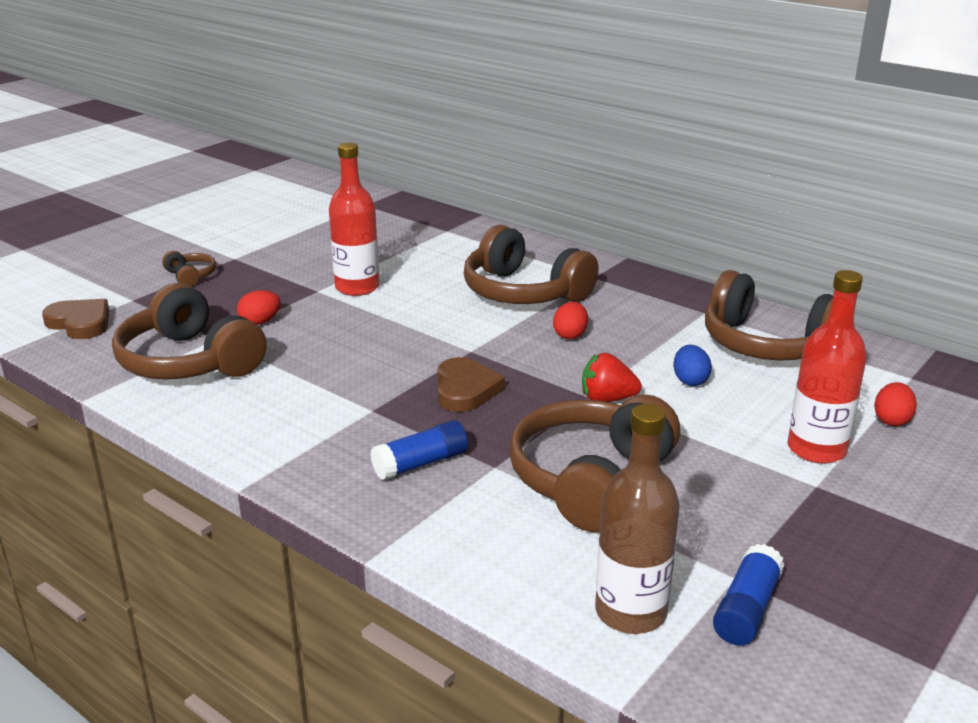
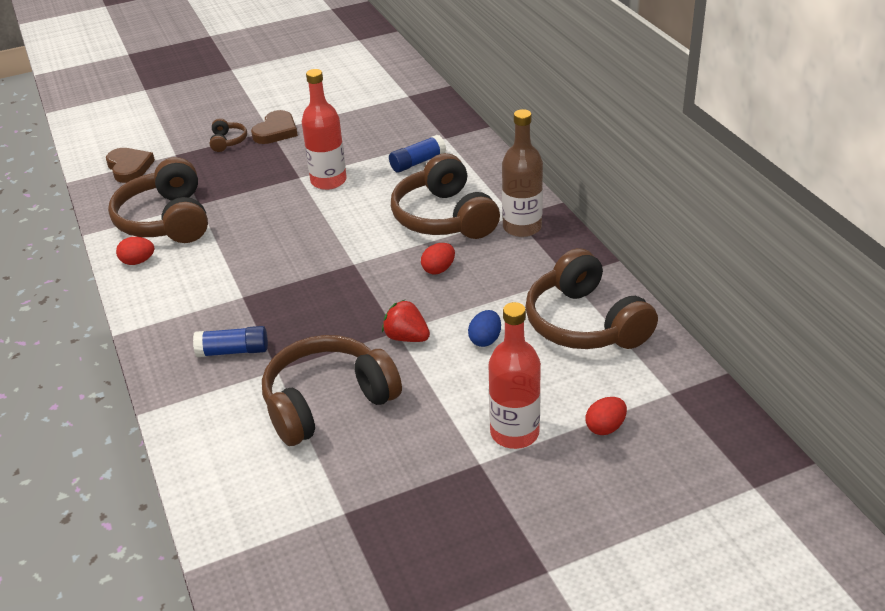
camera: 30 degrees right, 10 degrees up
(260, 322) = (237, 197): red egg -> red egg (138, 261)
(465, 389) = (317, 298): brown heart -> brown heart (276, 131)
(630, 612) = (253, 511): brown bottle -> brown bottle (522, 227)
(746, 609) = (326, 538): blue glue stick -> blue glue stick (417, 162)

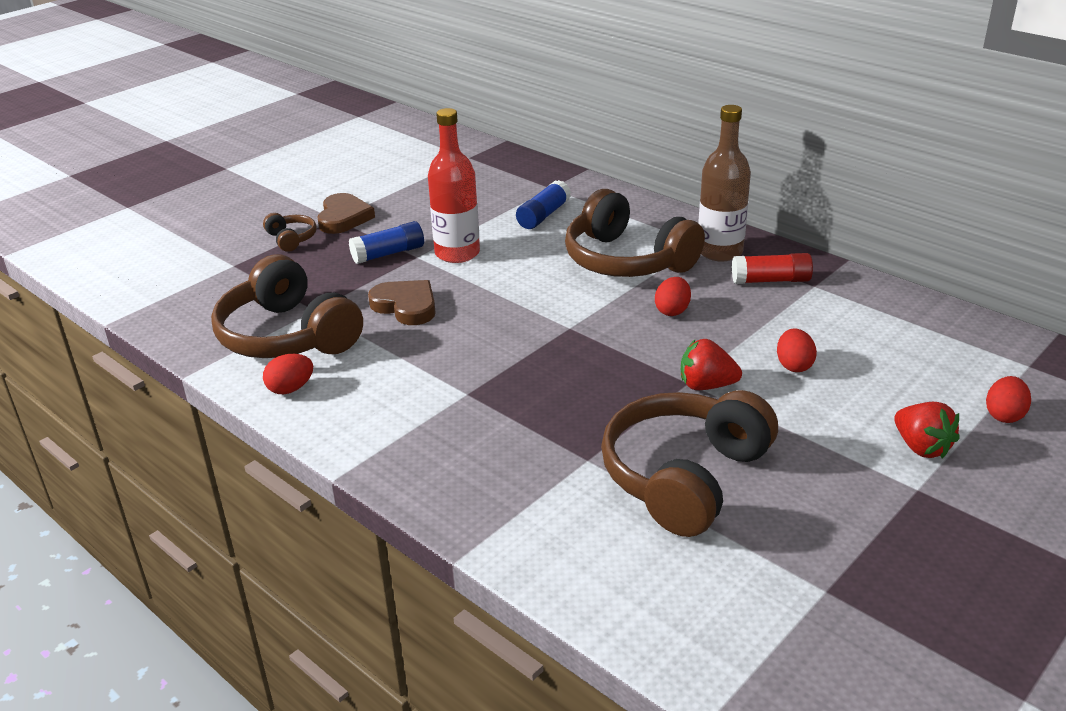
camera: 25 degrees left, 5 degrees down
(129, 167) = (182, 291): brown heart -> brown heart (406, 306)
(233, 351) = (513, 454): blue glue stick -> blue glue stick (388, 254)
(485, 340) = (794, 365): blue egg -> red egg
(514, 433) = (921, 447): red bottle -> red strawberry
(537, 263) = (771, 280): none -> red glue stick
(585, 323) = (878, 324): brown headphones -> none

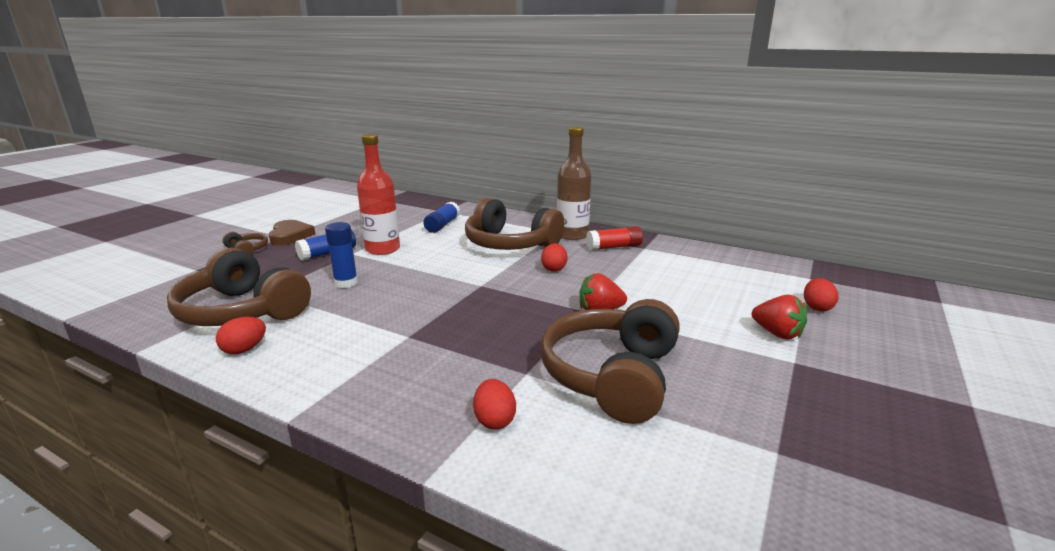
camera: 15 degrees left, 10 degrees down
(406, 306) = (346, 283): brown heart -> blue glue stick
(794, 365) = (656, 292): red egg -> red egg (494, 420)

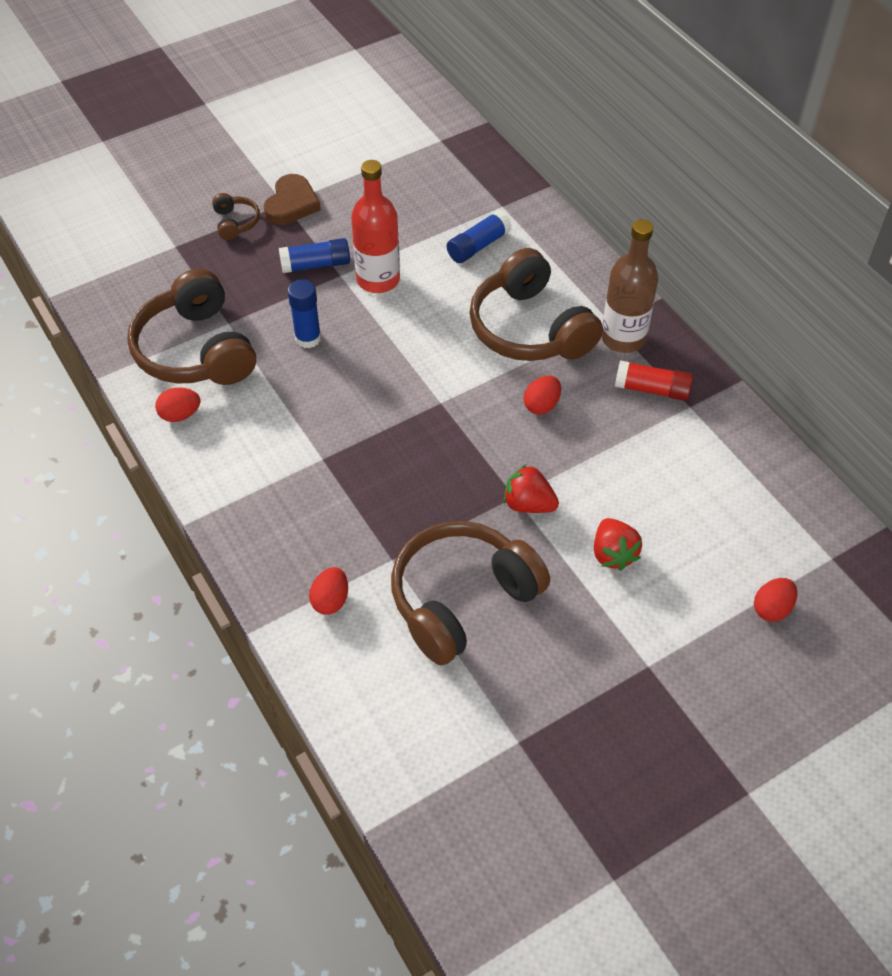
camera: 30 degrees right, 30 degrees up
(777, 334) = (677, 623): red strawberry -> red strawberry (613, 554)

